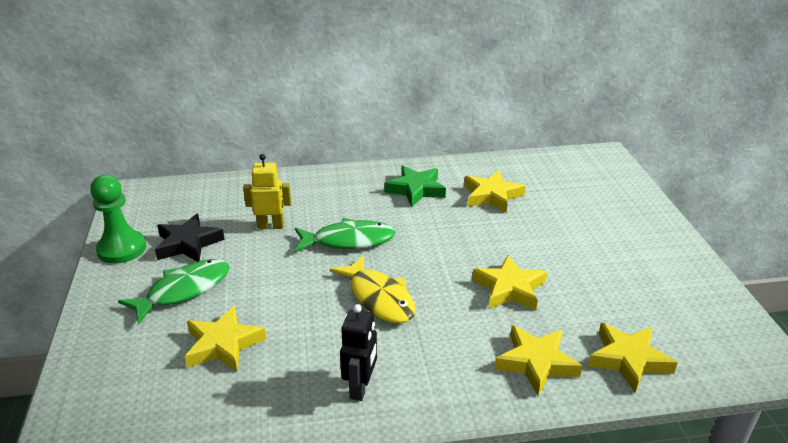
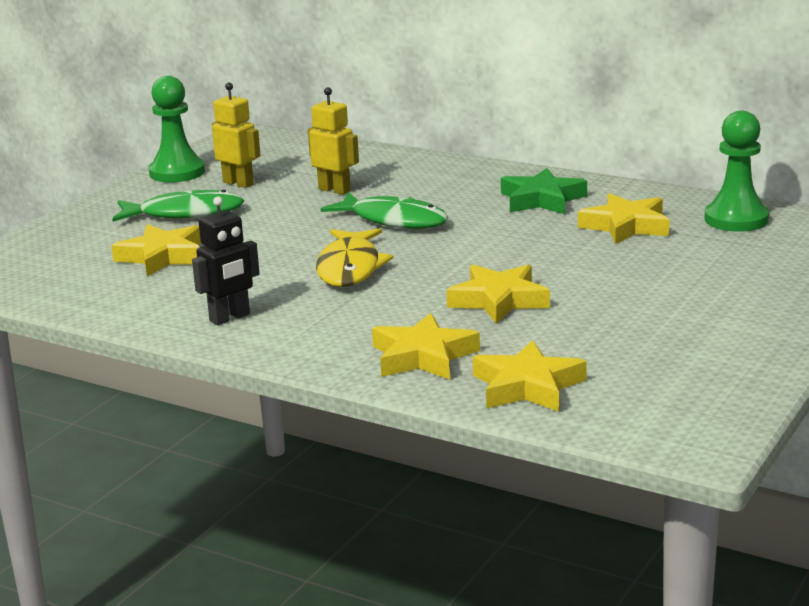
camera: 40 degrees right, 10 degrees down
(188, 243) = (238, 183): black star -> yellow robot
(539, 170) = (736, 219): none -> green pawn

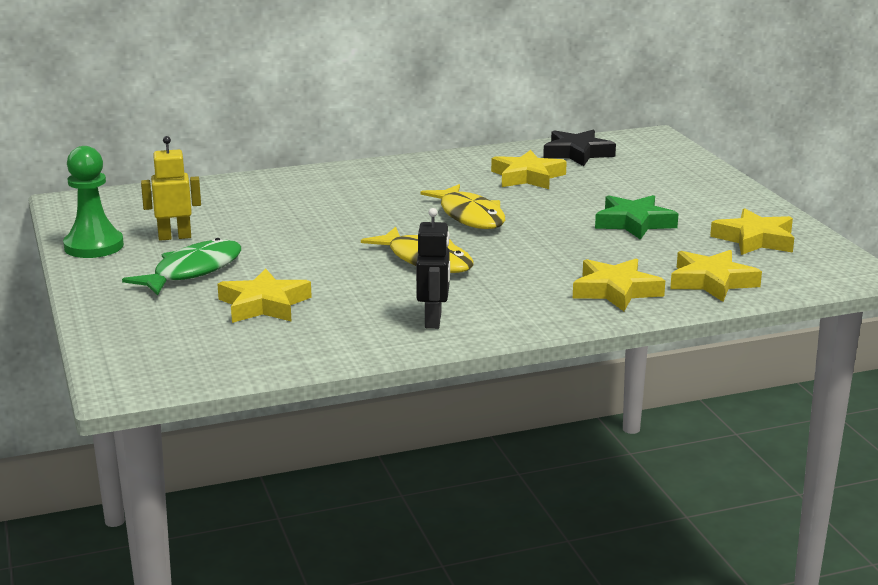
camera: 50 degrees left, 0 degrees up
(335, 190) = (269, 217): yellow robot -> none
(394, 220) = (371, 222): green fish -> none
(481, 244) = (470, 216): none -> yellow fish
(499, 300) = (571, 244): yellow star -> yellow star (755, 239)
(542, 199) = (433, 178): green star -> green star (634, 223)
(736, 219) = (577, 153): green pawn -> black star

